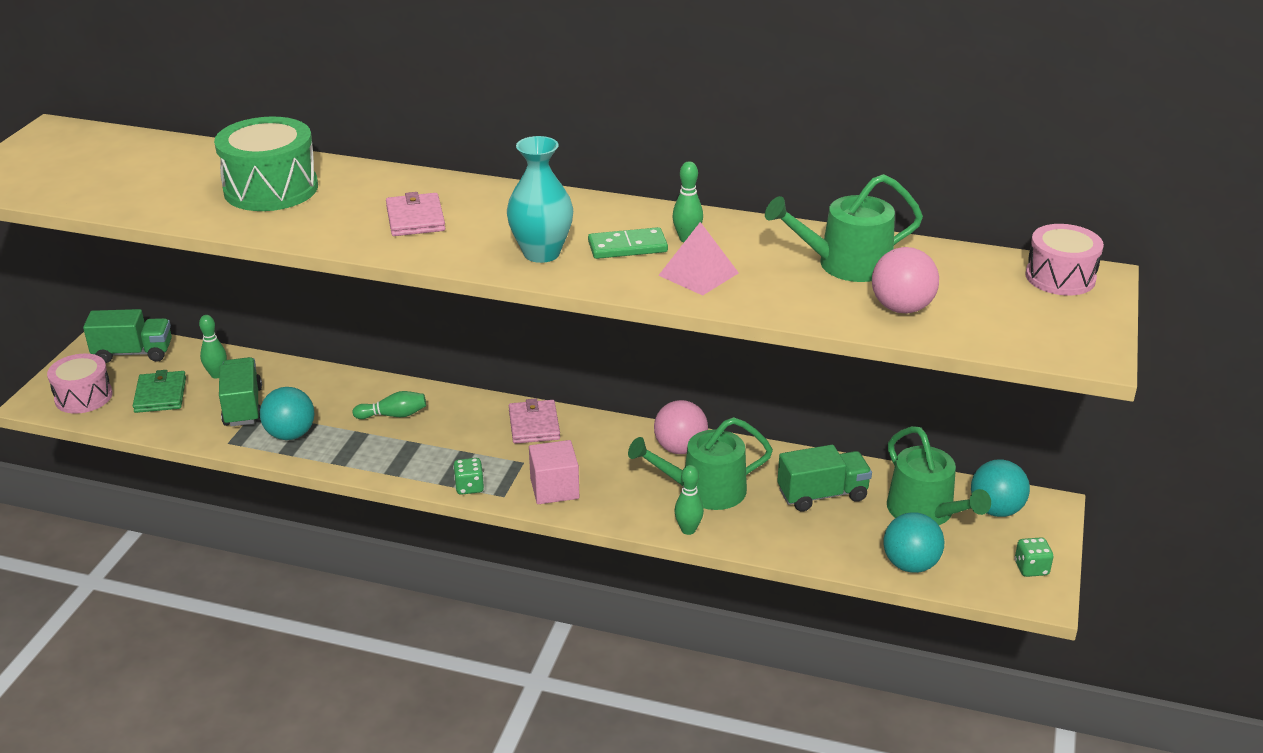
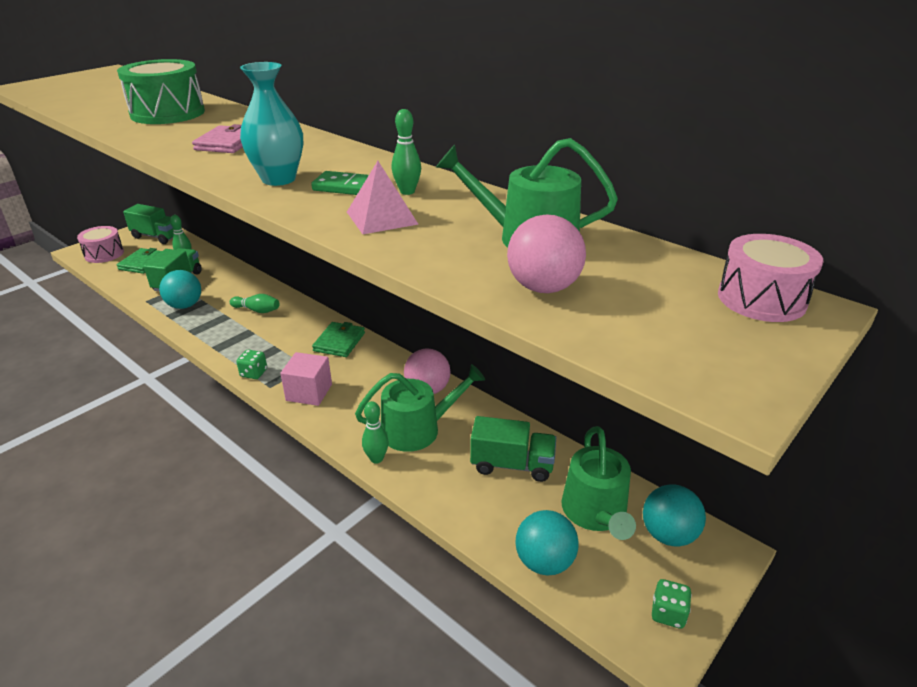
camera: 25 degrees right, 0 degrees up
(534, 425) = (339, 342): pink wallet -> green wallet
(704, 490) = (418, 429): green watering can -> green watering can turned 150 degrees clockwise

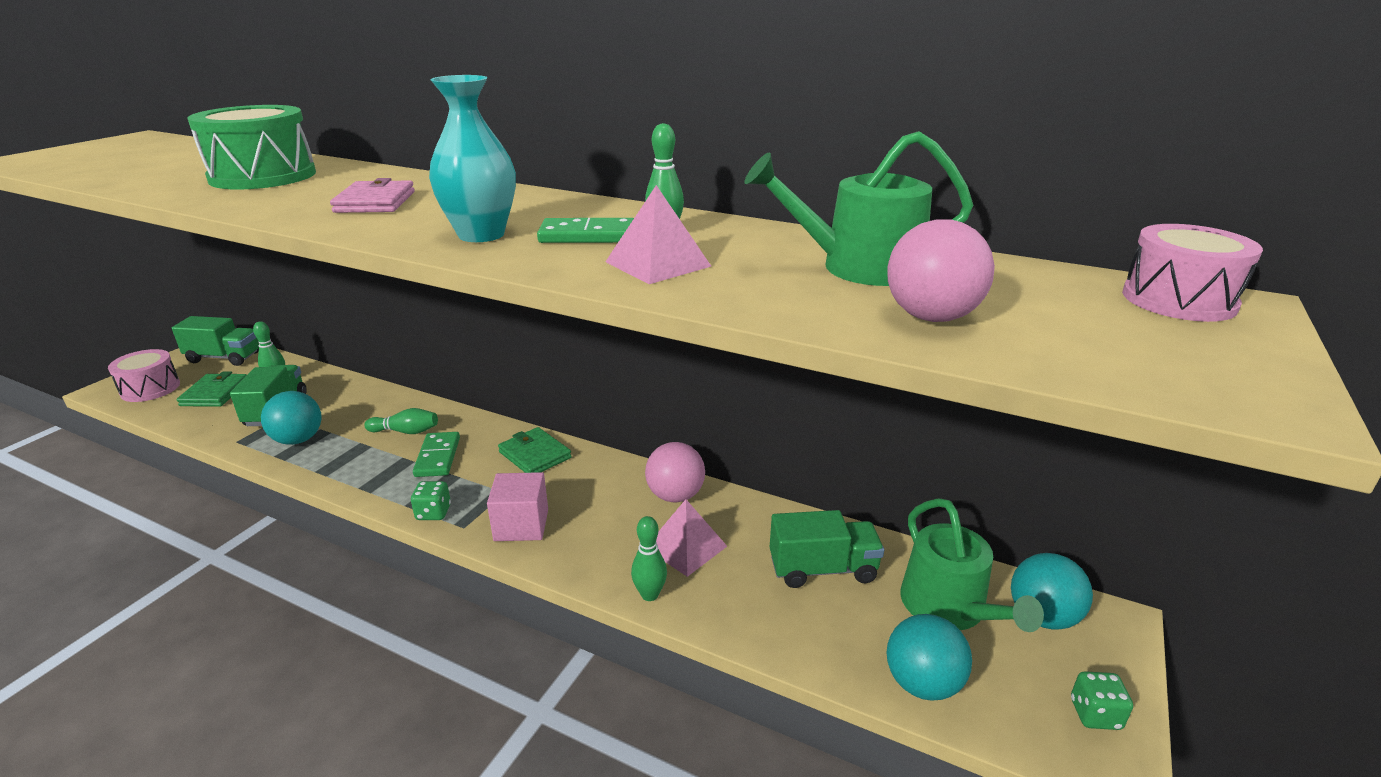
camera: 15 degrees left, 5 degrees down
(272, 333) = (438, 457): none -> green domino
(339, 342) = (535, 455): green wallet -> green wallet turned 45 degrees counterclockwise
(418, 429) = (686, 547): green watering can -> pink pyramid

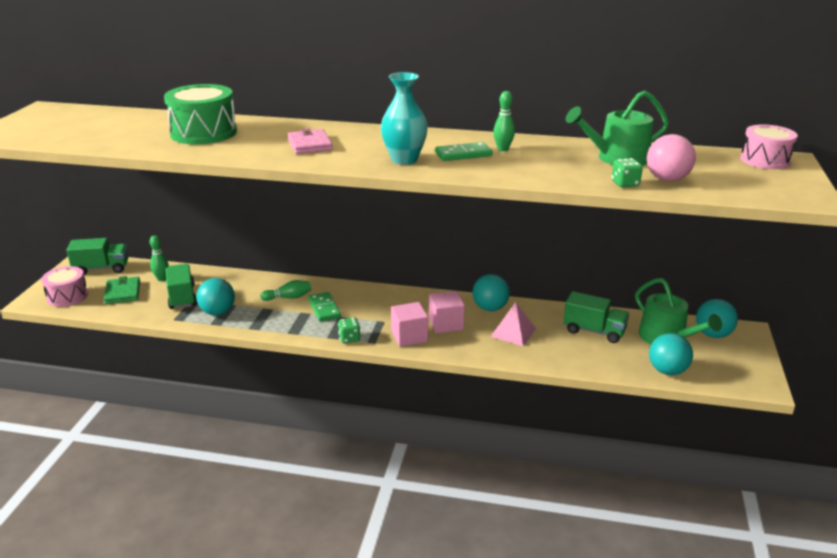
camera: 15 degrees left, 0 degrees up
(535, 455) = (387, 299): green wallet -> none
(590, 512) = (446, 324): none -> pink cube
(650, 594) = (508, 357): green bowling pin -> none
(657, 264) = (518, 166): pink pyramid -> none
(675, 495) = (490, 308): pink ball -> turquoise ball
(822, 569) = (594, 331): green truck -> green truck turned 45 degrees clockwise
(1095, 714) = (749, 369): green dice -> green dice (625, 184)

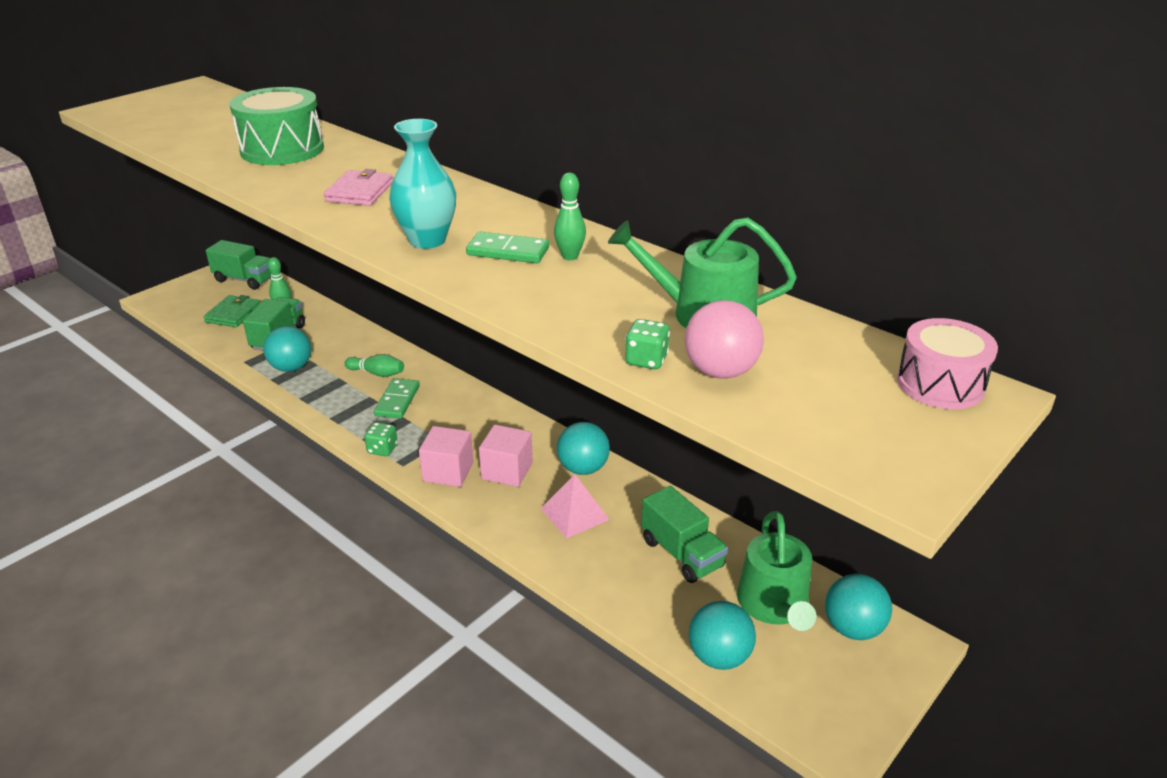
camera: 30 degrees right, 5 degrees up
(67, 296) = (184, 302): pink drum -> none

